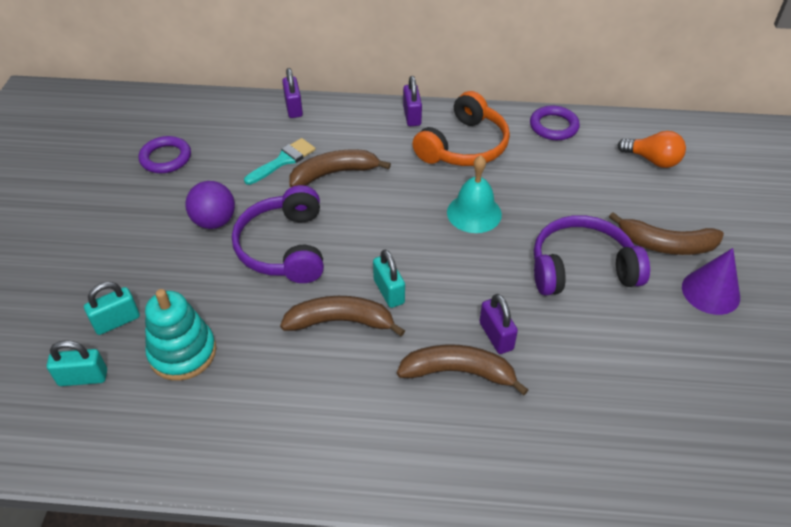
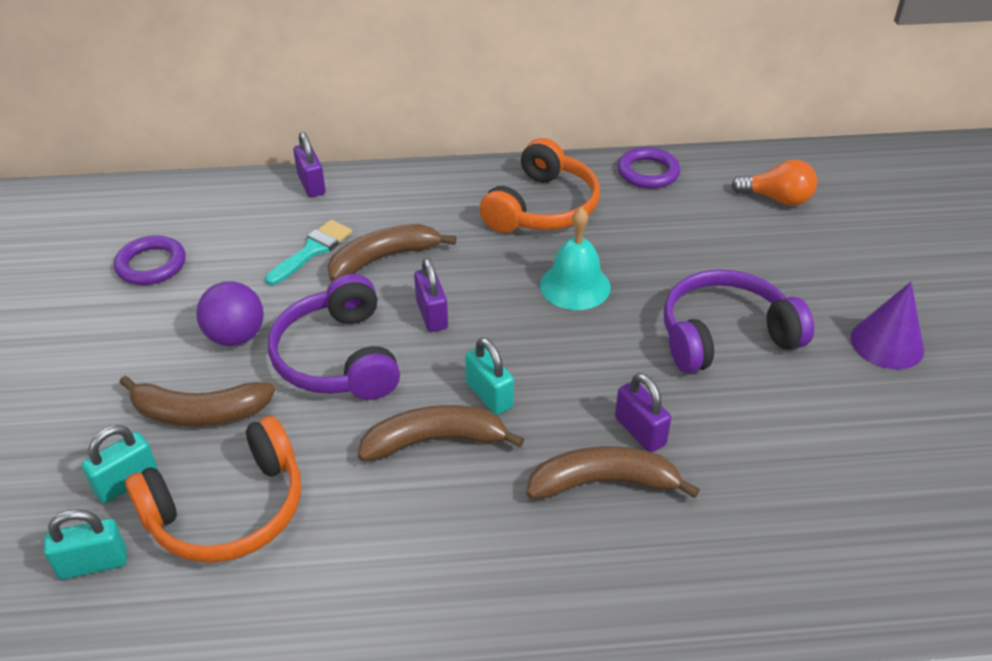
camera: 10 degrees left, 5 degrees down
(183, 353) = (228, 510): turquoise stacking toy -> orange headphones
(412, 116) = (468, 179): purple padlock -> purple padlock (432, 315)
(666, 245) = (819, 295): brown banana -> brown banana (199, 413)

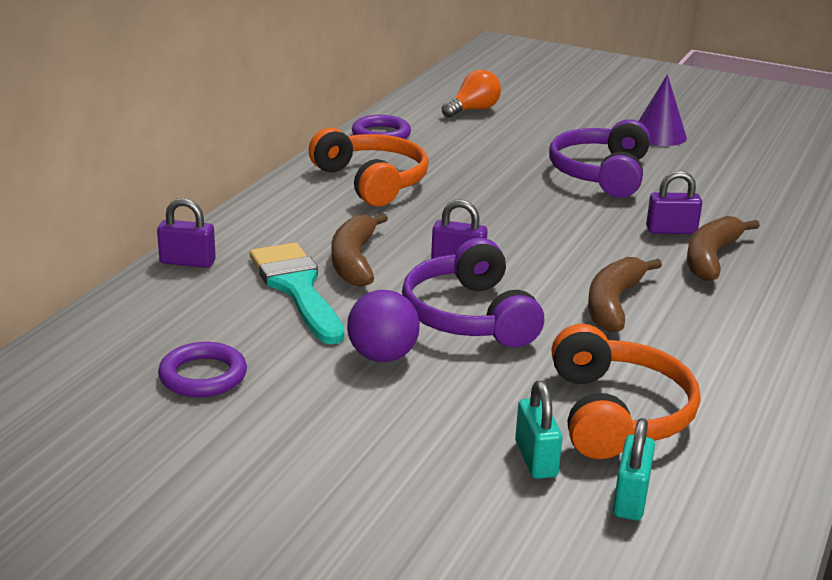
camera: 60 degrees left, 15 degrees down
(199, 413) = (474, 400): brown banana -> none
(312, 250) = (297, 288): turquoise brush -> turquoise brush, size x1.59
(338, 358) = (469, 316): purple headphones -> purple headphones turned 60 degrees clockwise
(489, 395) = (581, 269): turquoise padlock -> none
(575, 286) = (488, 201): turquoise bell -> none

